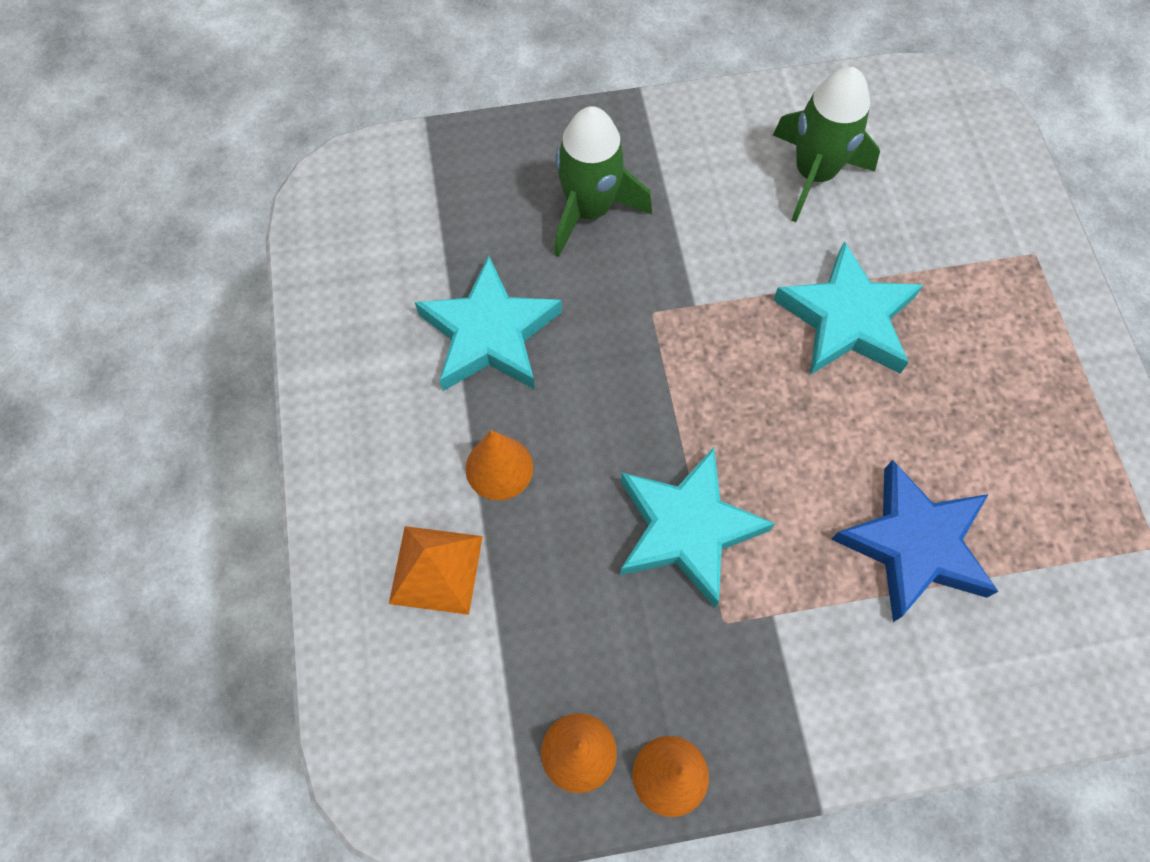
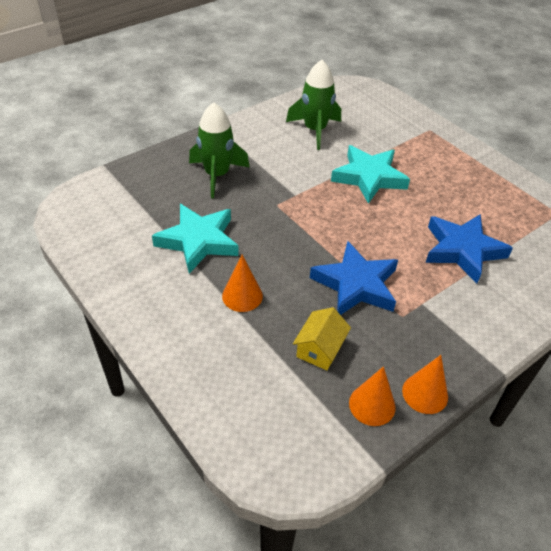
camera: 30 degrees left, 20 degrees down
(436, 569) = (238, 354): orange pyramid -> none
(560, 618) = (320, 348): none -> yellow house
(686, 529) = (356, 285): turquoise star -> blue star

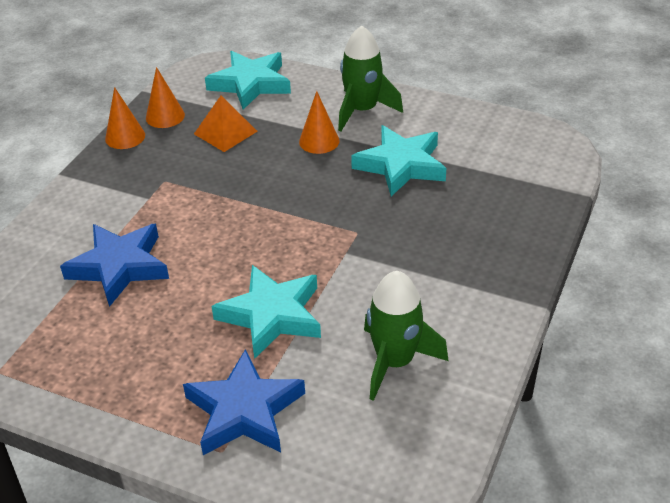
camera: 155 degrees right, 5 degrees down
(217, 175) = (455, 237): green rocket -> green rocket (362, 110)
(254, 411) = (250, 84): none -> turquoise star
(320, 348) = (225, 132): yellow house -> orange pyramid
(356, 285) = (221, 188): blue star -> blue star (244, 411)

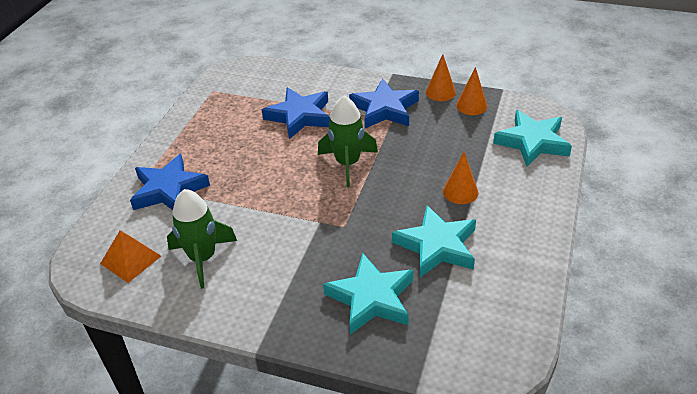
camera: 85 degrees right, 0 degrees up
(139, 185) = (385, 109): none -> blue star
(225, 132) = (459, 139): orange pyramid -> orange pyramid (131, 259)
(271, 315) = (252, 191): turquoise star -> turquoise star (371, 298)
(362, 110) = (514, 214): green rocket -> green rocket (347, 163)

